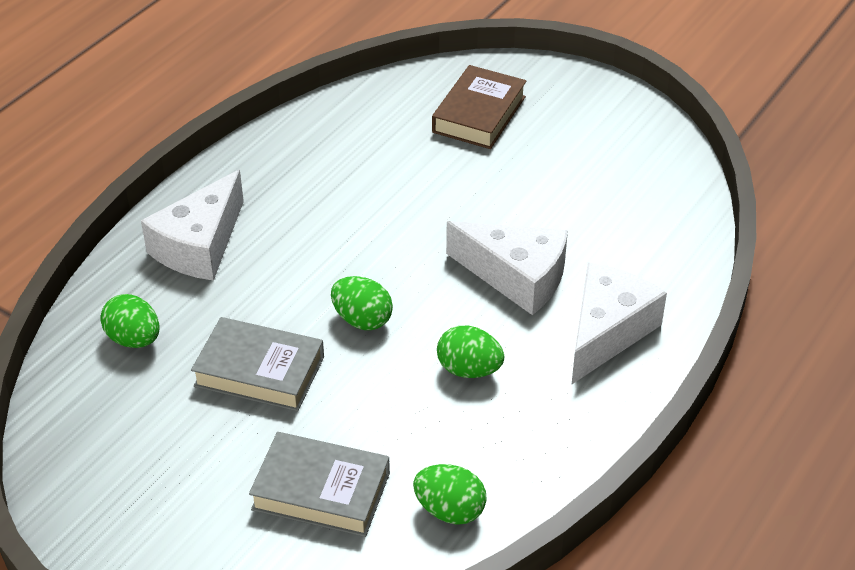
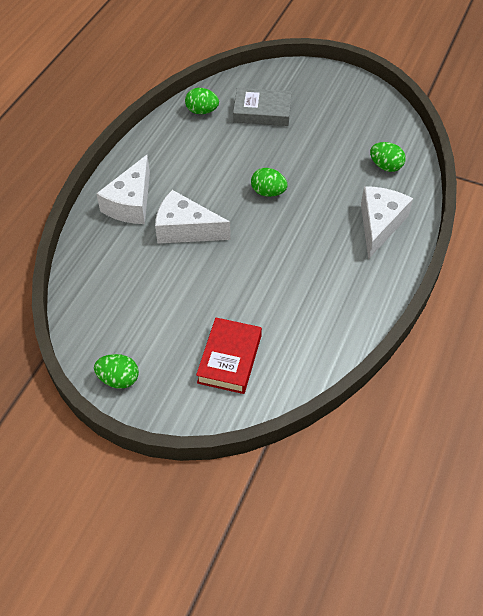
camera: 170 degrees right, 10 degrees up
(259, 371) = (312, 158): grey book -> none
(469, 370) = (204, 173): green egg -> green egg (118, 379)
(479, 114) = (229, 359): brown book -> red book

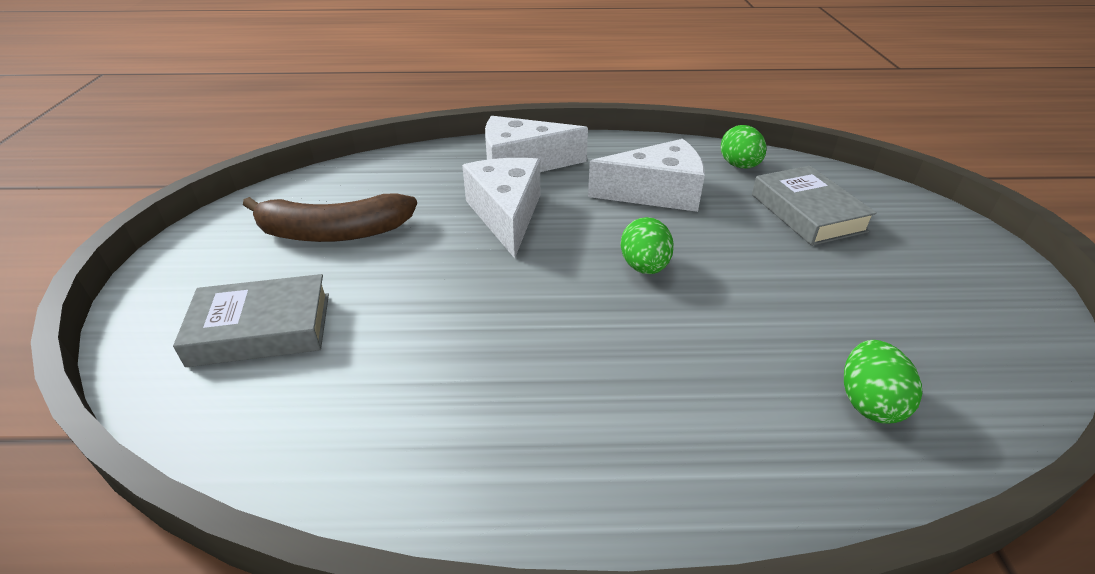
camera: 65 degrees right, 15 degrees down
(118, 379) = (210, 239): green egg -> none
(152, 315) = (333, 232): none -> brown banana
(229, 359) = (261, 329): red book -> grey book
(379, 225) = (695, 442): white cheese -> white cheese (656, 193)

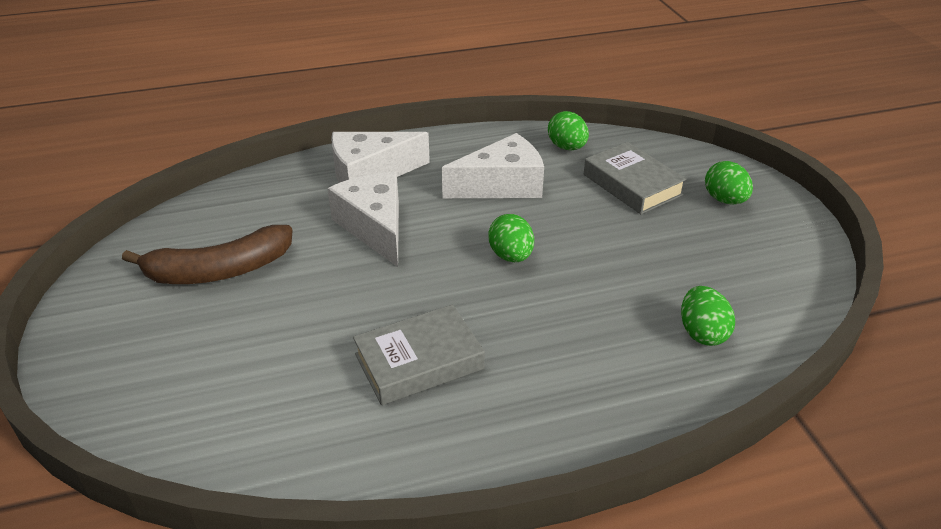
camera: 15 degrees left, 0 degrees up
(261, 329) = (199, 369): grey book -> grey book (419, 361)
(921, 245) = (724, 200): none -> green egg

